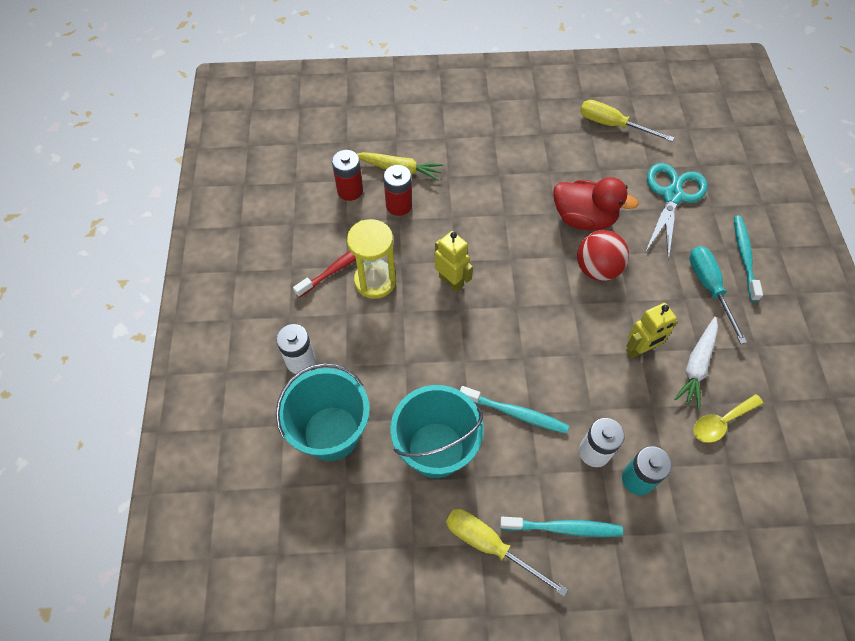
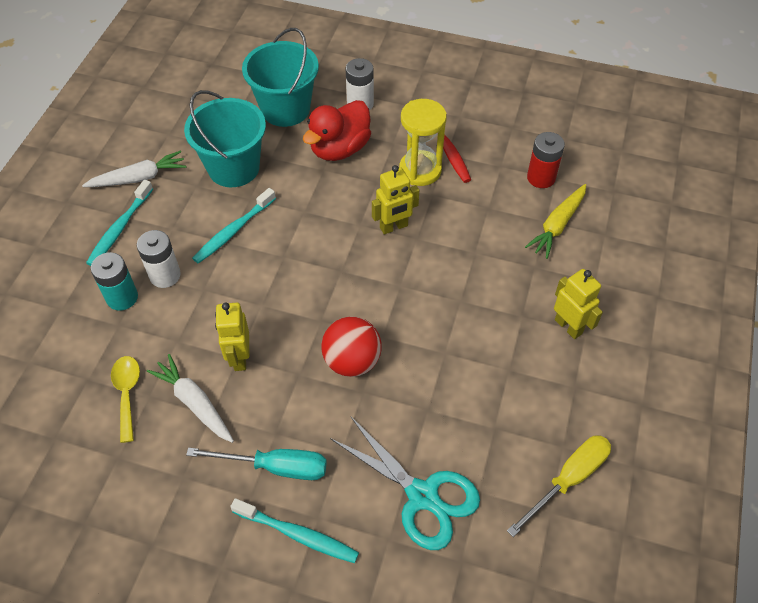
camera: 110 degrees right, 5 degrees down
(399, 205) = (507, 212): red battery -> none
(490, 545) = (139, 178): yellow screwdriver -> white carrot
(494, 146) = (568, 326): none -> yellow robot
(583, 218) = (425, 377): red duck -> red duck (339, 149)

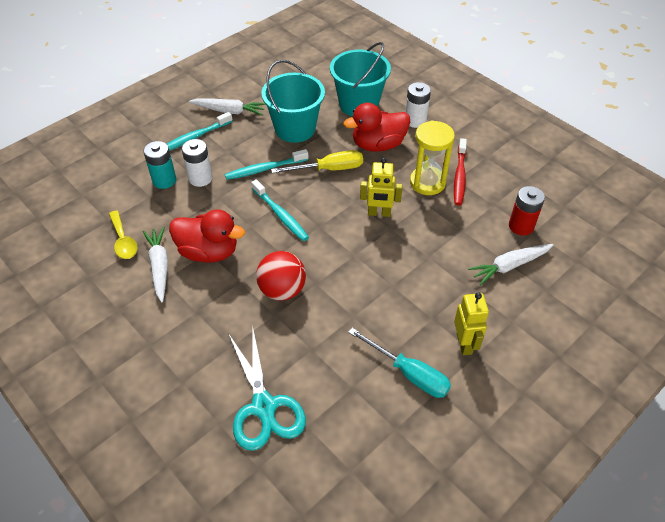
camera: 30 degrees right, 5 degrees down
(127, 393) = (123, 241): yellow spoon -> yellow spoon turned 135 degrees clockwise
(239, 358) = (209, 252): yellow robot -> red duck
(275, 467) = (179, 334): turquoise screwdriver -> turquoise screwdriver (409, 373)
(298, 534) = (161, 386): turquoise toothbrush -> turquoise toothbrush (281, 215)
(557, 225) = (509, 266): yellow carrot -> white carrot
(568, 479) = (382, 455): yellow screwdriver -> yellow screwdriver (329, 169)

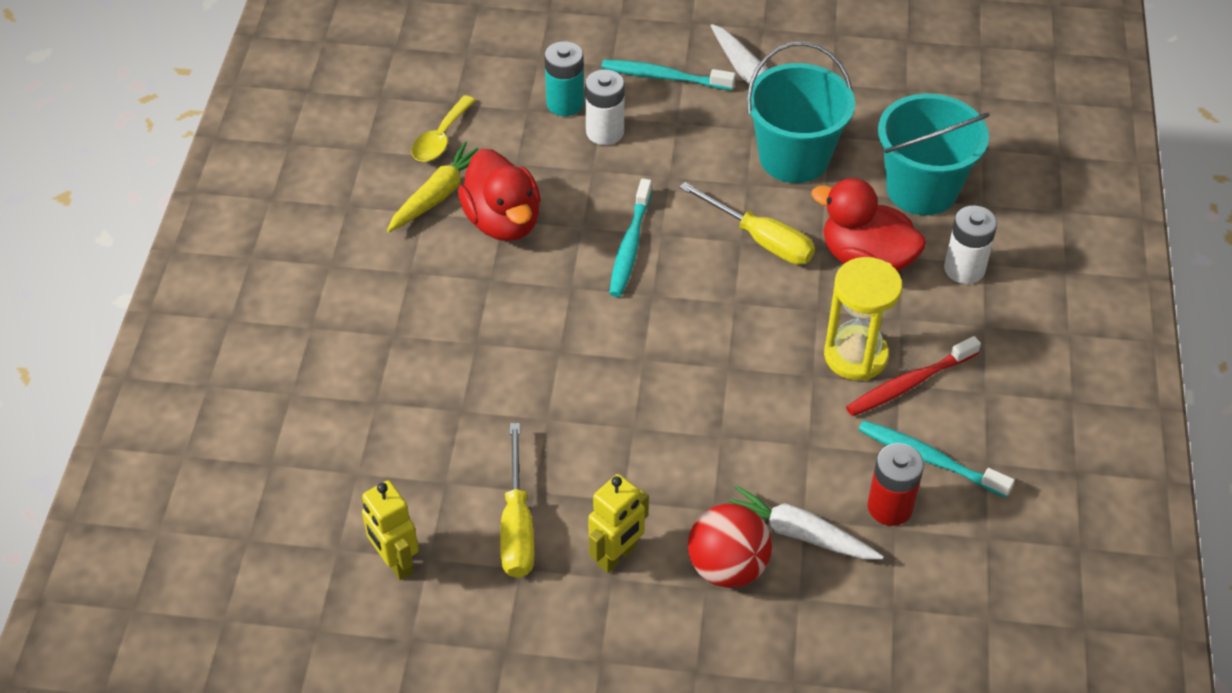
camera: 50 degrees right, 0 degrees up
(159, 266) = (438, 195): white carrot -> yellow carrot
(264, 407) = (346, 418): turquoise scissors -> none
(265, 169) = (688, 178): turquoise toothbrush -> turquoise toothbrush (929, 459)
(282, 290) = (517, 326): red ball -> red ball (727, 567)
(379, 213) = (741, 339): yellow robot -> yellow robot (395, 562)
(409, 373) = (517, 525): turquoise screwdriver -> yellow screwdriver

